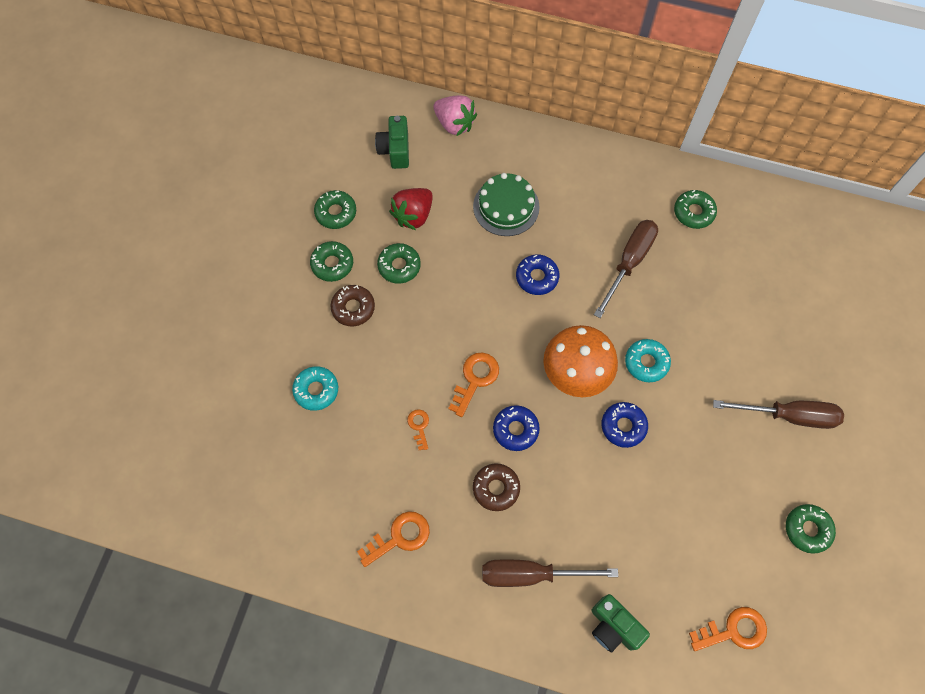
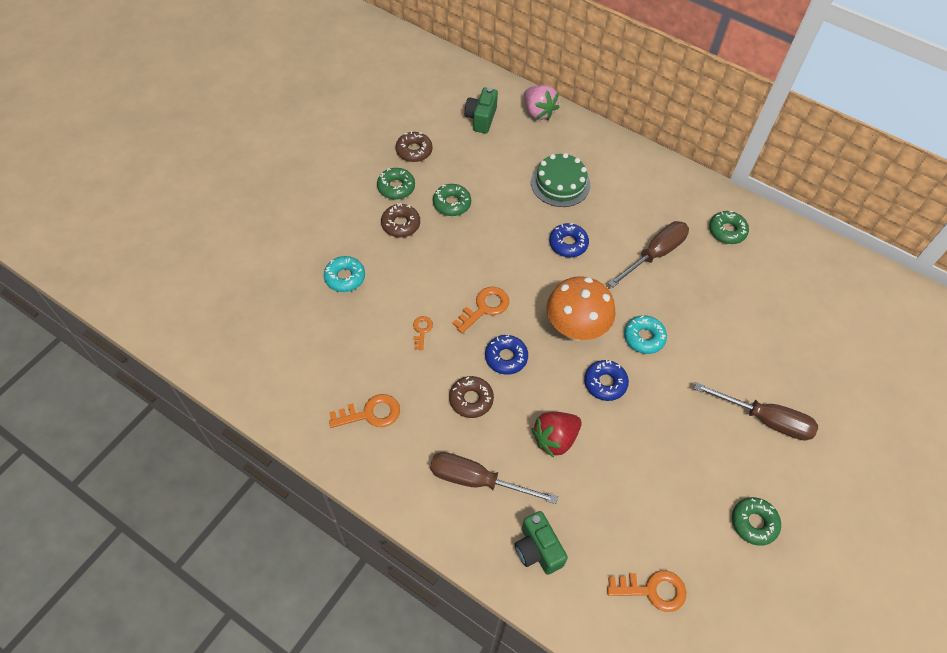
camera: 15 degrees right, 10 degrees down
(336, 213) = (414, 151): green donut -> brown donut
(413, 215) = (478, 169): red strawberry -> red strawberry (555, 439)

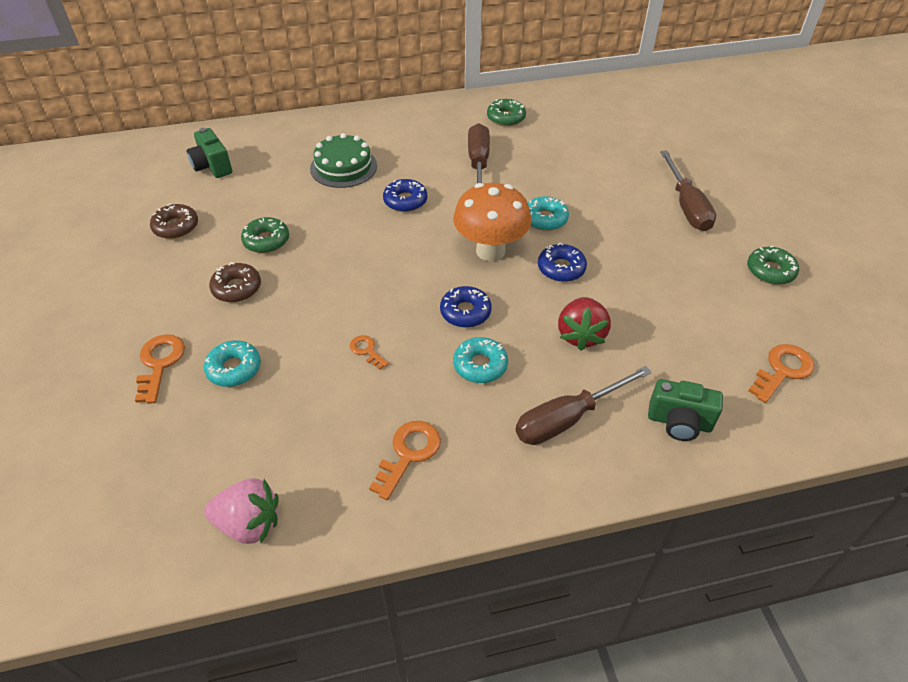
camera: 45 degrees left, 10 degrees down
(396, 187) = (194, 264): green donut -> none
(471, 399) = (480, 365): brown donut -> turquoise donut
(485, 307) = (399, 291): orange key -> orange key (159, 363)
(538, 112) = (259, 133): pink strawberry -> pink strawberry (249, 524)
(765, 419) = (686, 206): brown screwdriver -> brown screwdriver turned 105 degrees clockwise

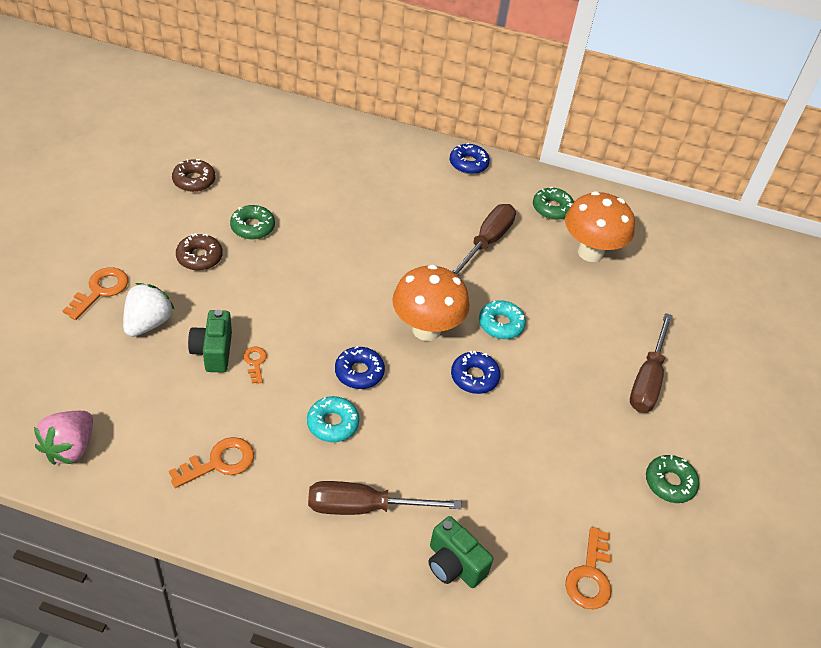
camera: 25 degrees right, 0 degrees up
(212, 166) = (261, 139): green camera -> green camera (213, 352)
(234, 368) = (148, 323): turquoise donut -> white strawberry
(249, 524) = (70, 448): pink strawberry -> pink strawberry turned 75 degrees clockwise
(343, 167) = (366, 189): green cake -> none
(405, 201) = (393, 246): blue donut -> blue donut (468, 164)
(563, 136) = (590, 252): none -> orange mushroom
(581, 335) = (438, 445): red strawberry -> none
(782, 370) = (590, 576): orange key -> orange key turned 120 degrees clockwise

